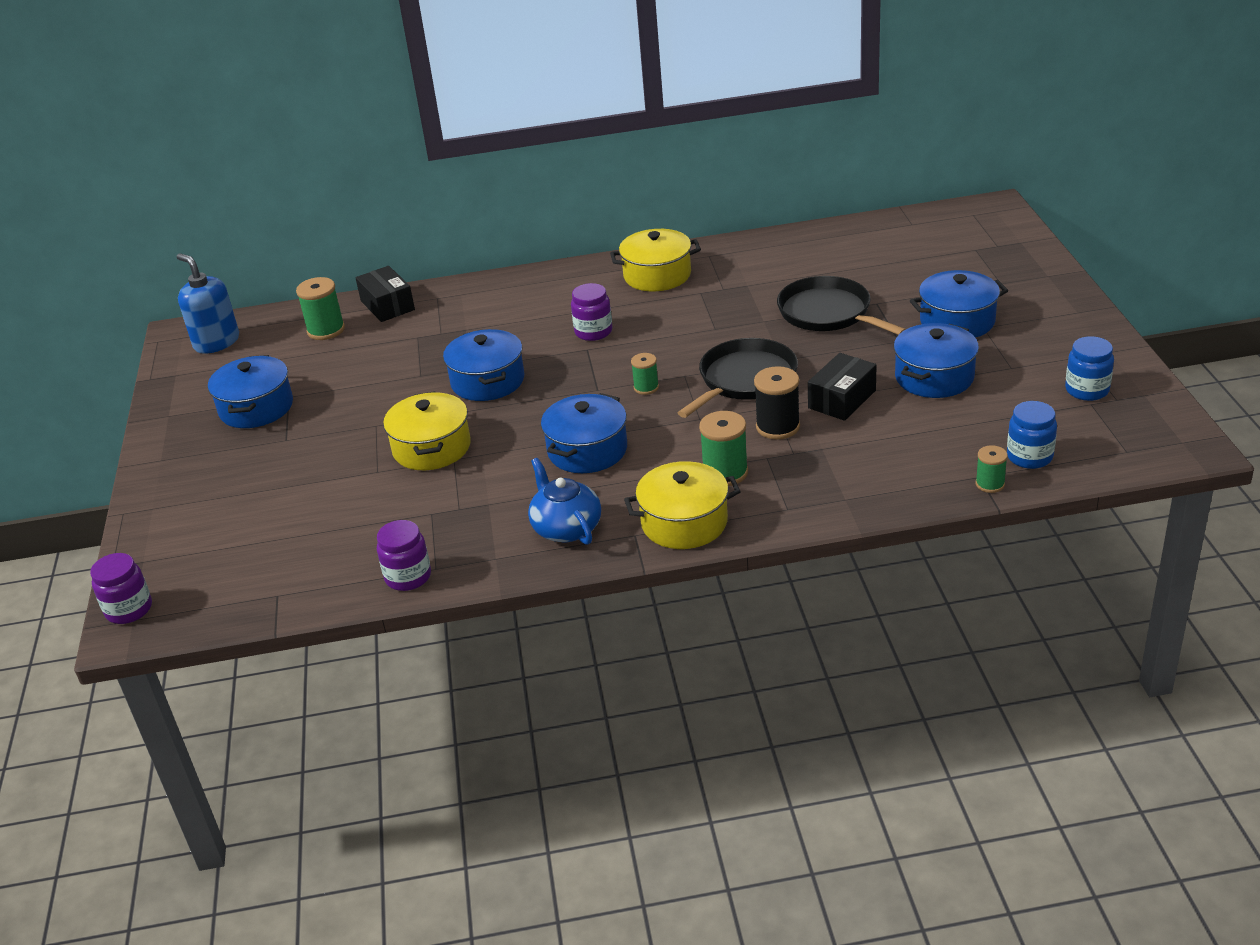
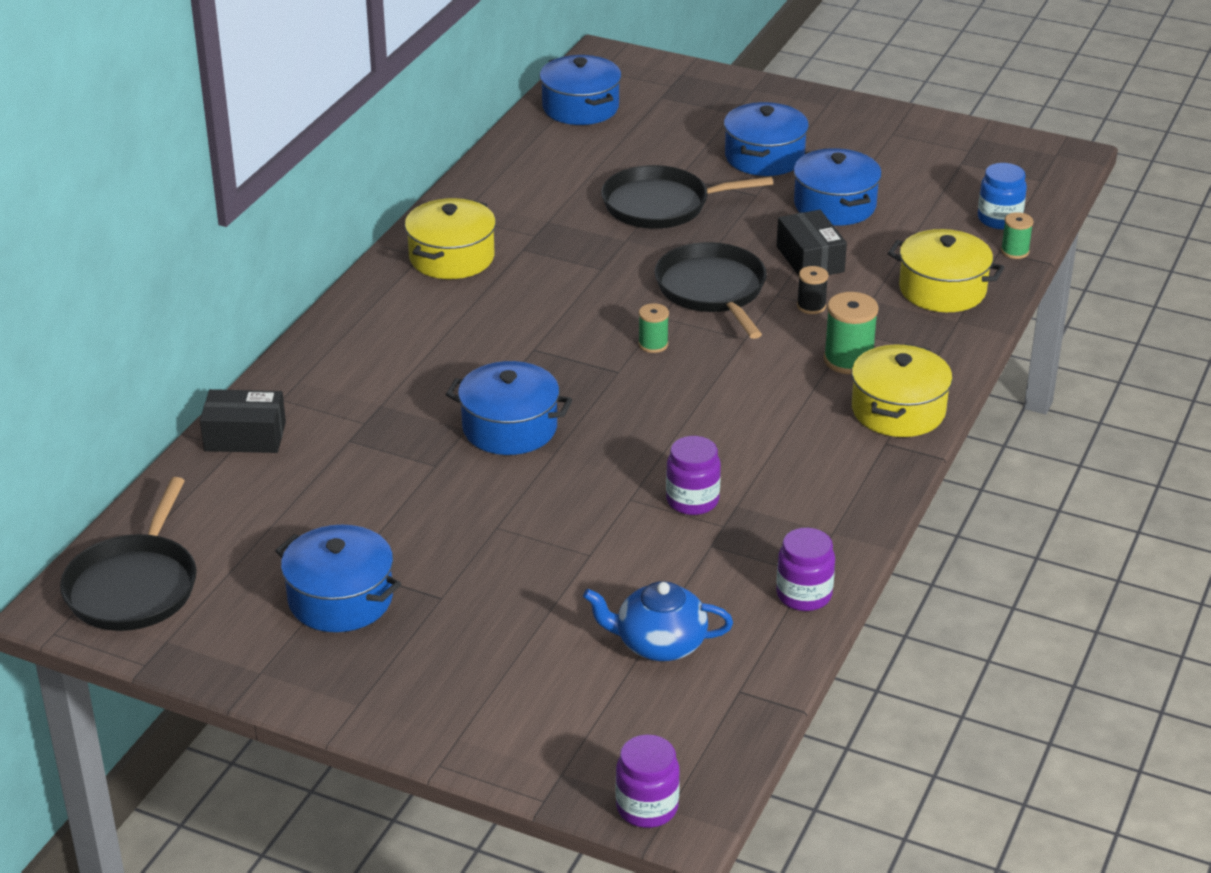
camera: 60 degrees left, 0 degrees up
(216, 342) = (134, 586): blue soap dispenser -> black pan
(326, 330) = (235, 496): green spool -> none
(431, 448) = (591, 505): yellow pot -> yellow pot (942, 290)
(566, 528) = (832, 475): blue teapot -> blue teapot (659, 643)
(587, 450) = (718, 416): blue pot -> blue pot (580, 107)
(593, 332) = (506, 333): purple jar -> purple jar (692, 500)
(777, 427) = (811, 306): black spool -> black spool, size x0.61
(1087, 390) = (941, 155): blue jar -> none

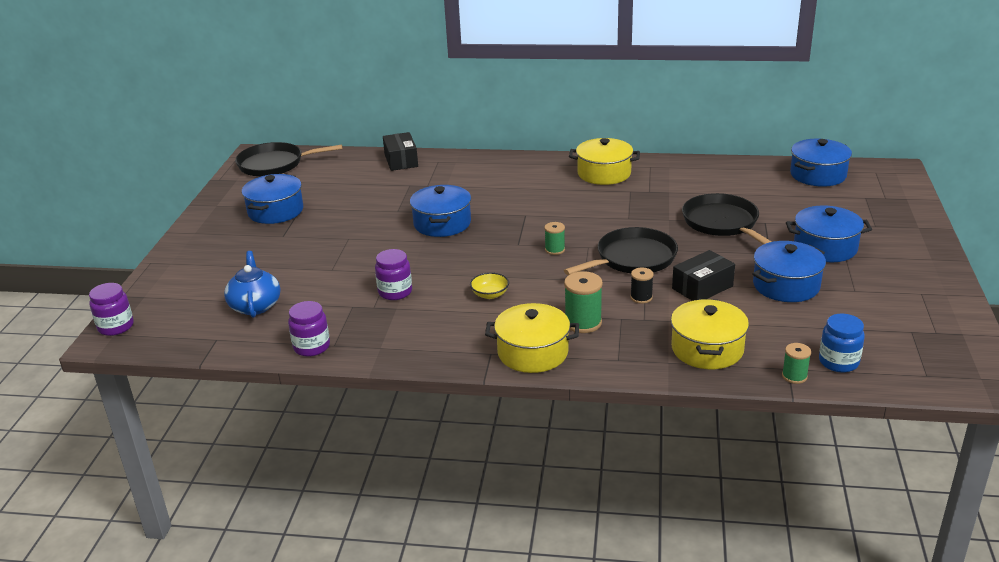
camera: 75 degrees right, 5 degrees down
(743, 419) = (490, 294): none -> yellow bowl

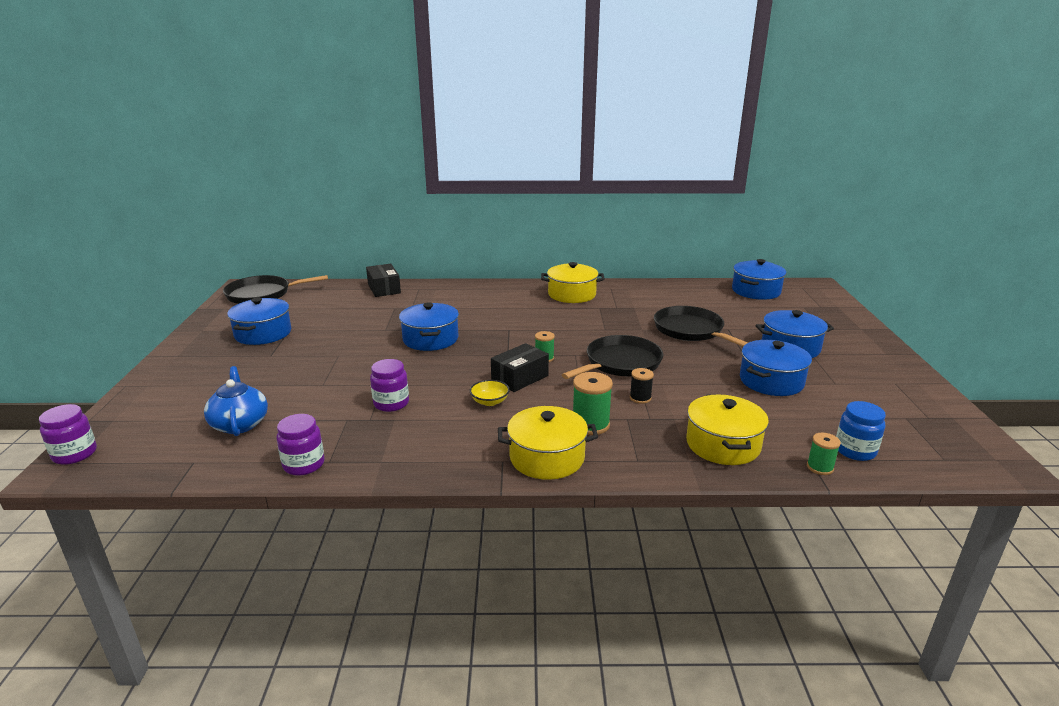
camera: 10 degrees left, 5 degrees down
(702, 287) = (695, 386): black box -> black box (520, 378)

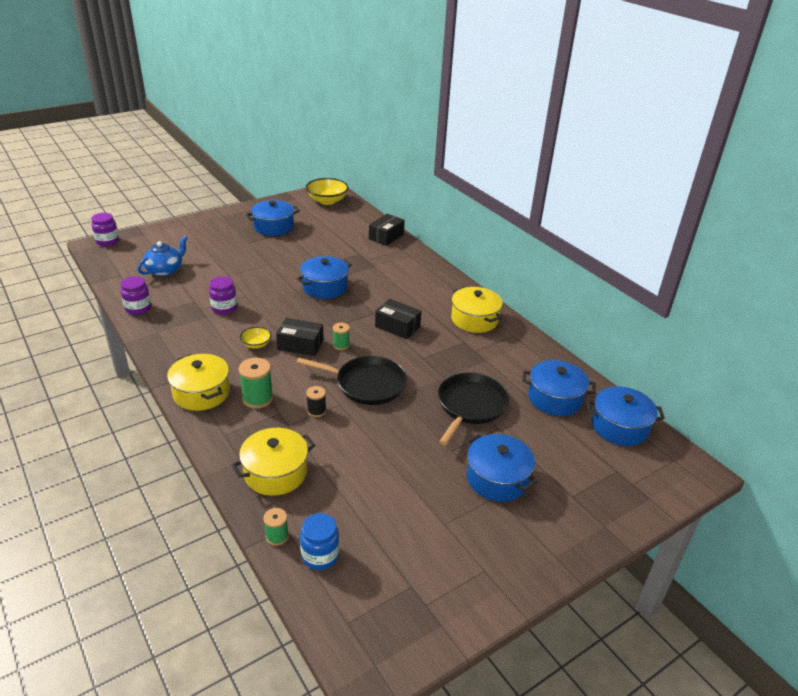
camera: 55 degrees right, 10 degrees up
(262, 294) = (327, 201): black pan -> yellow bowl
(544, 326) = (397, 326): none -> black box
(771, 381) = (410, 479): blue pot -> blue pot (554, 398)

